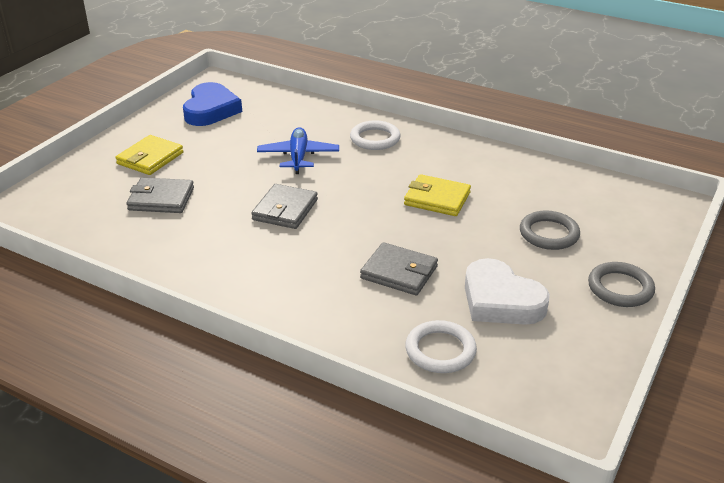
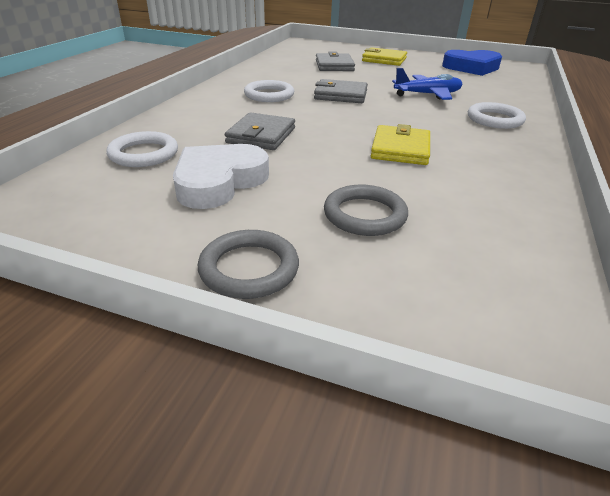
camera: 80 degrees right, 0 degrees up
(271, 260) = (269, 95): none -> white ring

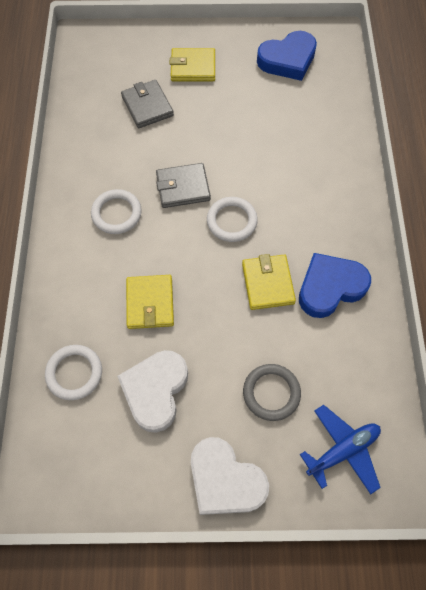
camera: 20 degrees left, 30 degrees up
(249, 268) = (225, 480): grey ring -> white heart
(261, 135) = (150, 303): grey wallet -> yellow wallet
(428, 95) = (261, 155): blue plane -> blue plane (342, 450)
(478, 164) = (330, 287): none -> blue heart
(494, 119) = (329, 193): white ring -> white ring (232, 221)

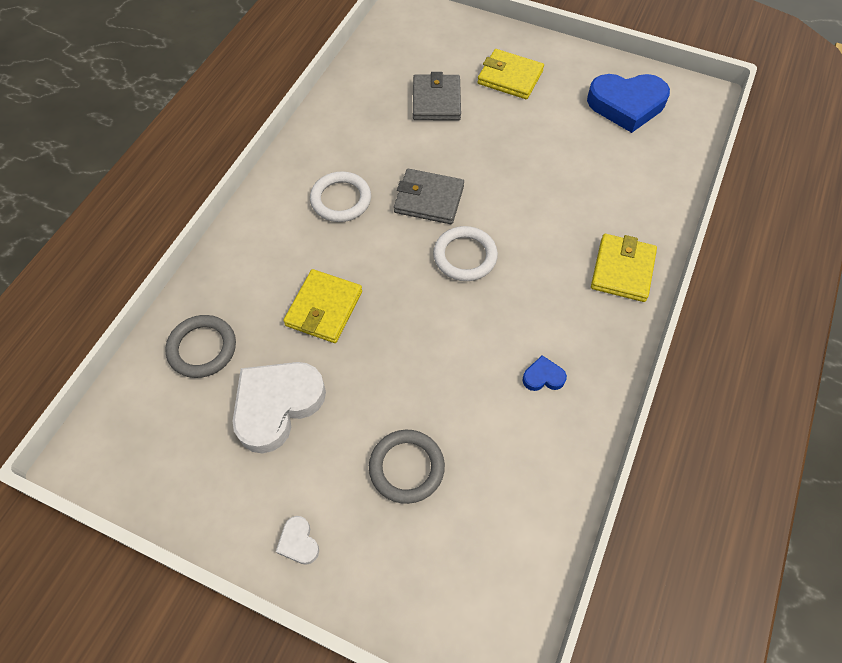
camera: 25 degrees right, 5 degrees down
(74, 373) = (202, 348): white ring -> grey ring
(225, 480) = (298, 542): white heart -> white heart, size x0.43
(268, 283) = (469, 342): yellow wallet -> yellow wallet (622, 270)
(330, 287) = (543, 377): blue heart -> blue heart, size x0.43
(342, 450) = (456, 576): blue plane -> none

